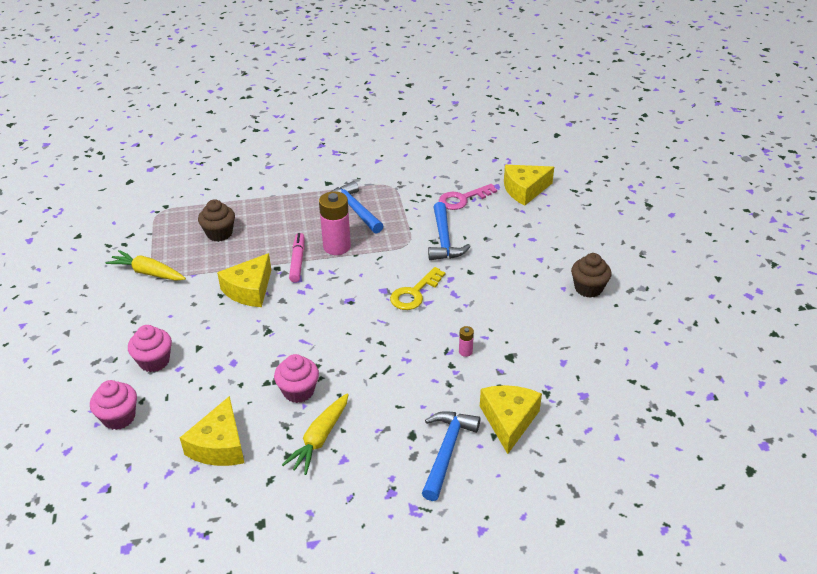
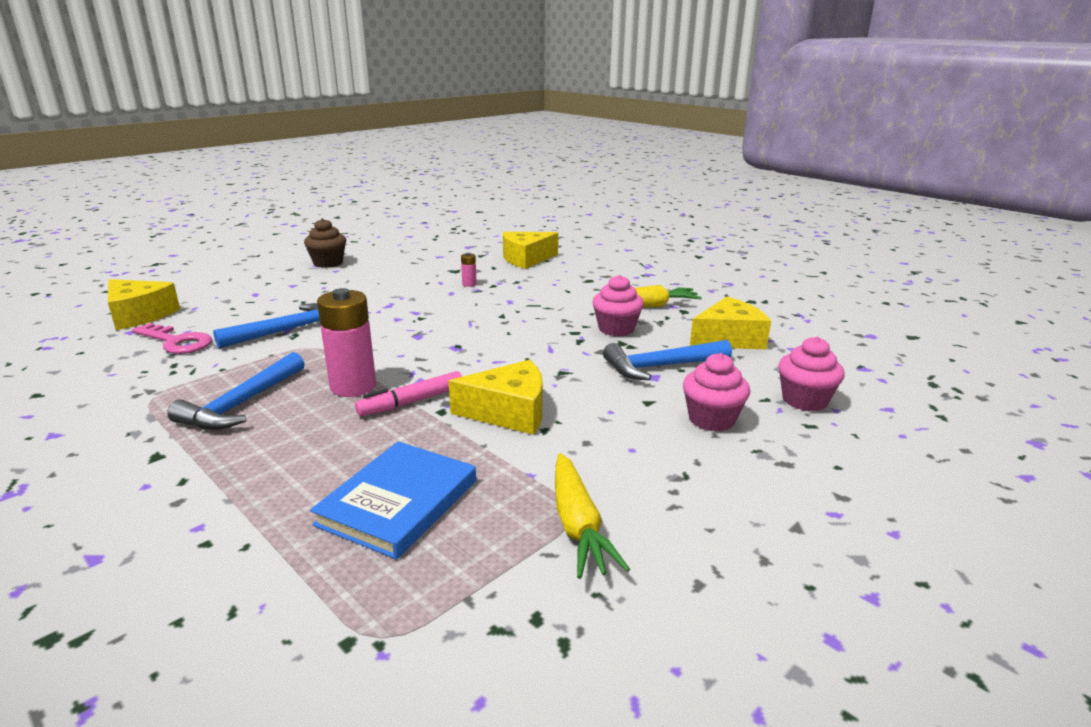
camera: 125 degrees left, 15 degrees down
(219, 233) = (398, 502): brown cupcake -> blue book
(414, 293) = (407, 320): yellow key -> none
(446, 451) = (585, 268): blue hammer -> blue hammer (661, 367)

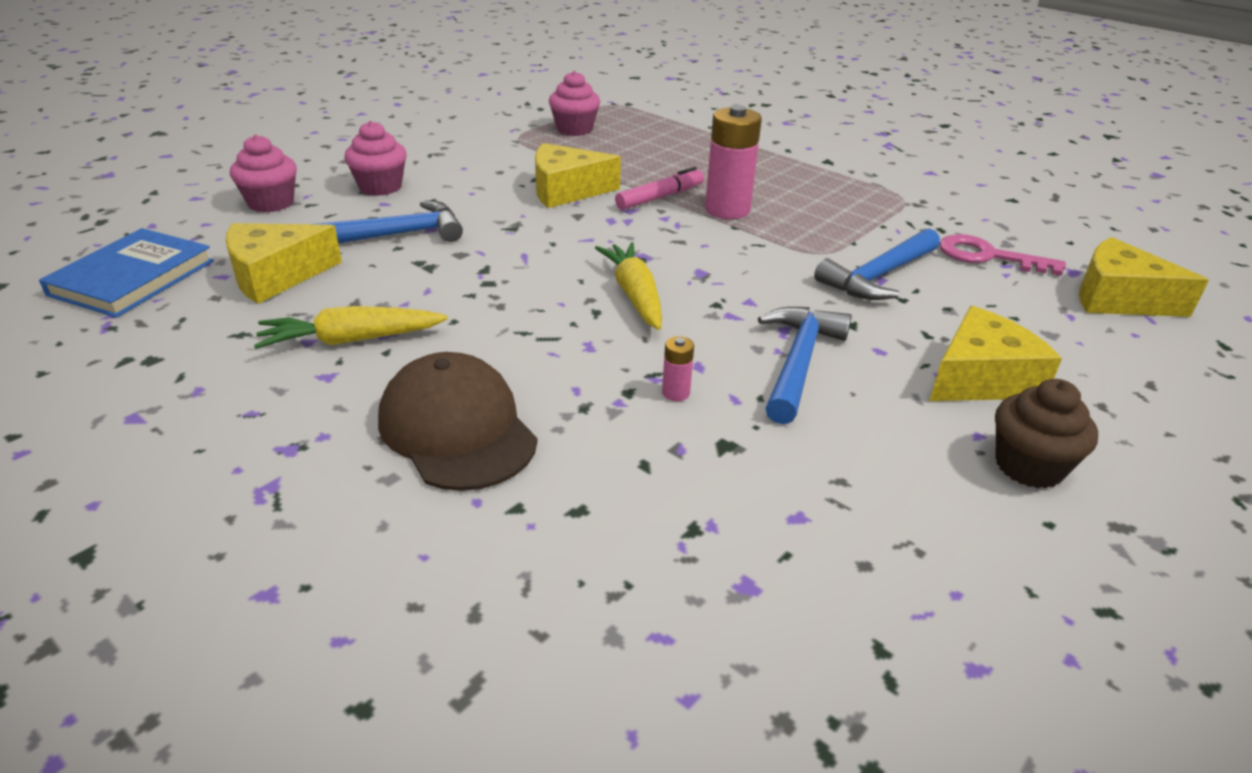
camera: 175 degrees right, 10 degrees up
(242, 404) = (814, 194): blue hammer -> blue hammer (798, 362)
(398, 502) = (632, 141): blue book -> blue book (132, 278)
(526, 259) = (571, 511): yellow cheese -> yellow cheese (981, 378)
(576, 277) = (457, 429): none -> brown cap
(578, 525) = (514, 133): yellow carrot -> yellow carrot (634, 295)
(616, 329) = (427, 289): pink cupcake -> pink cupcake (574, 129)

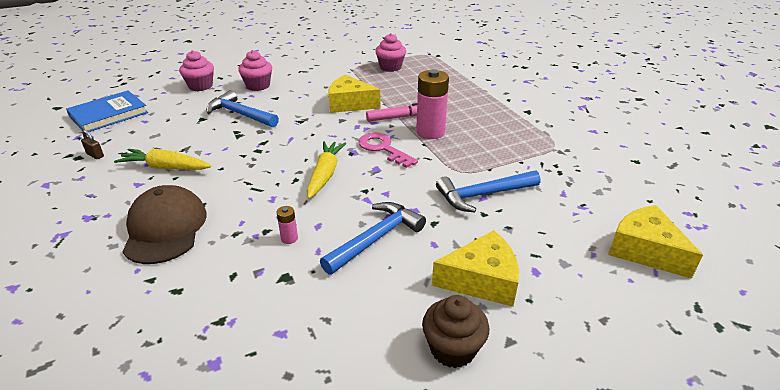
camera: 25 degrees right, 0 degrees up
(184, 349) = (95, 155): none -> brown padlock
(276, 275) = (166, 125): yellow cheese -> none
(396, 235) = (240, 114): blue hammer -> blue hammer turned 150 degrees counterclockwise
(988, 256) = (574, 198): pink key -> pink key (383, 148)

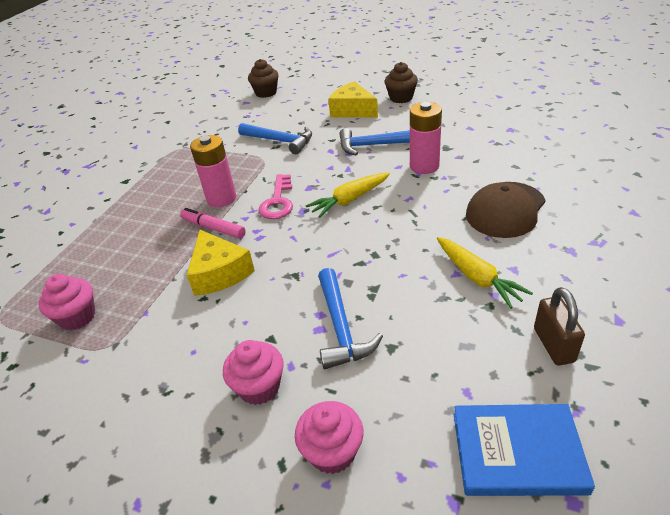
camera: 130 degrees left, 5 degrees up
(95, 155) = (553, 345): brown padlock -> brown padlock, size x1.83
(289, 238) = (424, 166): pink battery -> pink battery, size x2.27
(644, 250) = (266, 93): yellow cheese -> brown cupcake

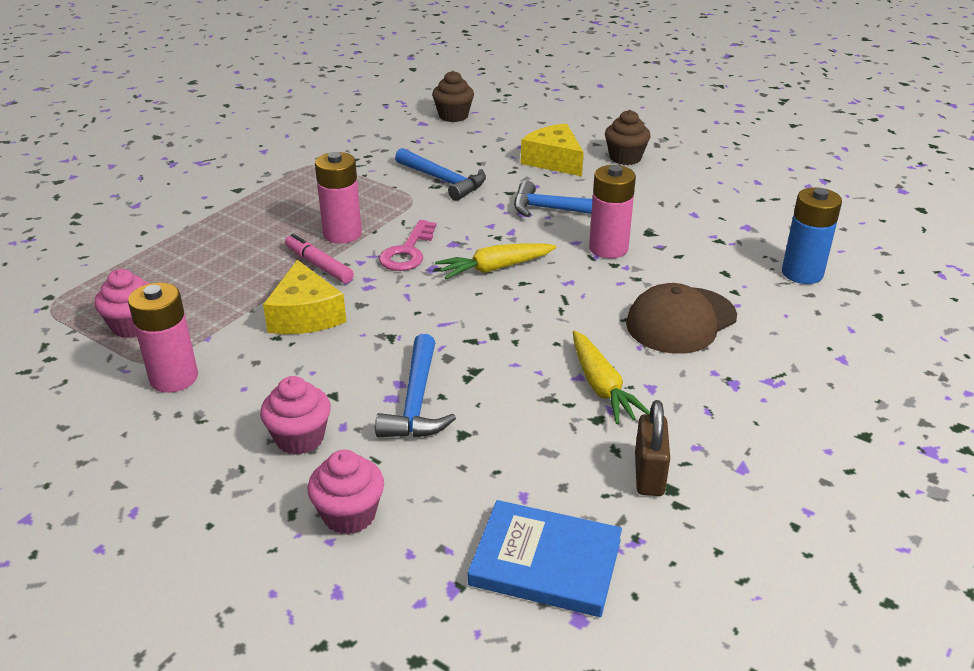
camera: 10 degrees right, 5 degrees down
(129, 357) = (174, 378): none -> pink battery
(567, 154) = (802, 273): none -> blue battery

